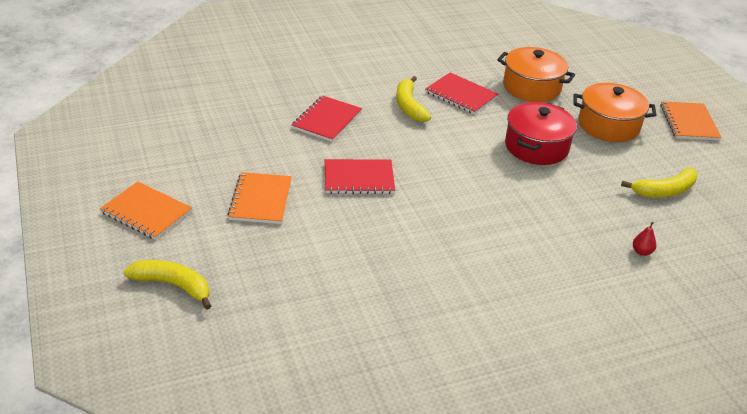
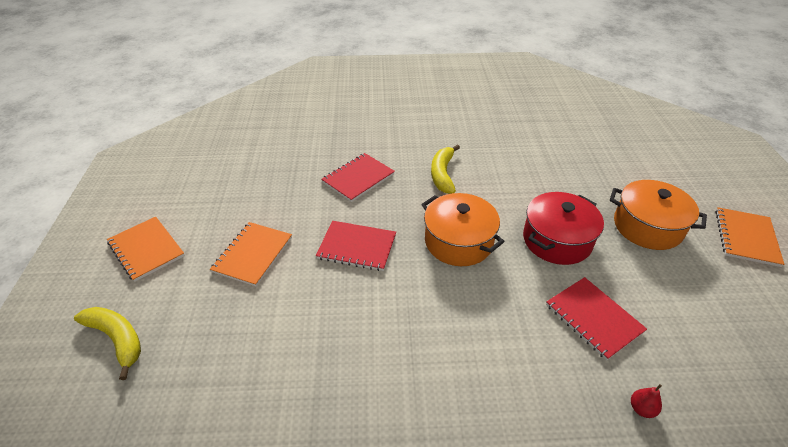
camera: 20 degrees right, 5 degrees up
(461, 95) = (499, 169): red notebook -> red notebook (593, 318)
(531, 87) = (575, 170): orange pot -> orange pot (458, 241)
(664, 191) = (694, 324): yellow banana -> none

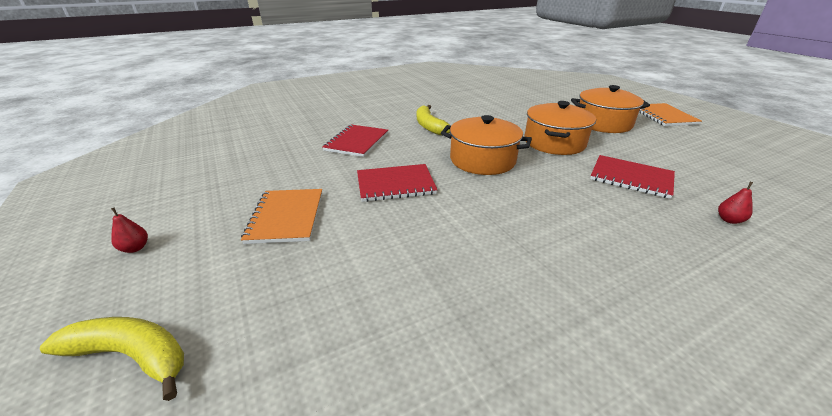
camera: 25 degrees left, 10 degrees down
(146, 249) = (135, 248): orange notebook -> red pear
(557, 240) = (554, 142): red pot -> orange pot

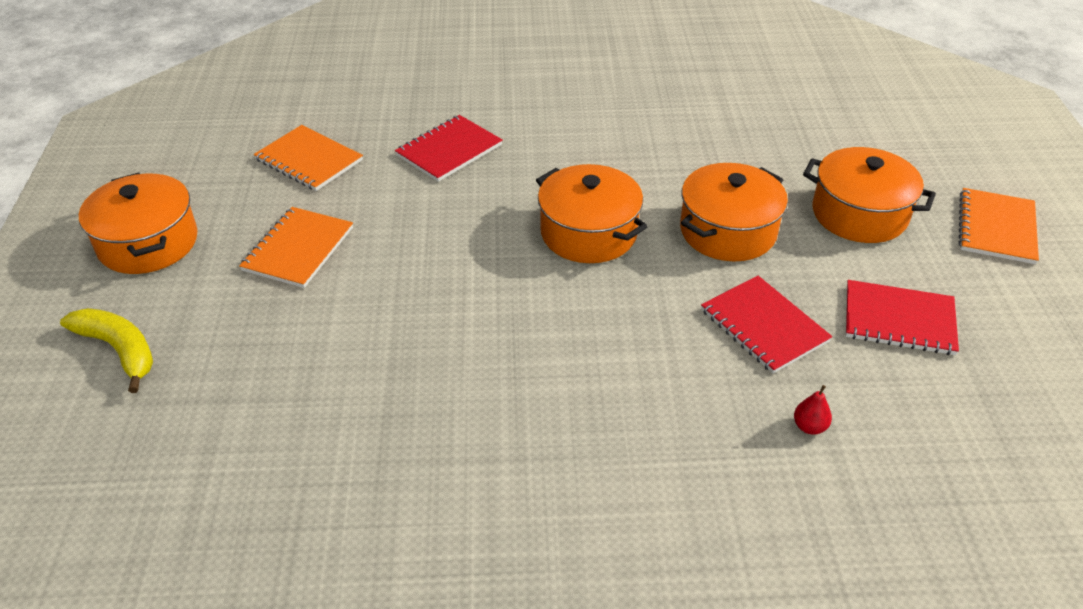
camera: 25 degrees right, 10 degrees up
(135, 248) = (148, 243): red pear -> orange pot
(259, 165) = (309, 160): none -> orange notebook
(395, 184) = (444, 239): red notebook -> red notebook (899, 320)
(429, 126) = (573, 145): yellow banana -> none

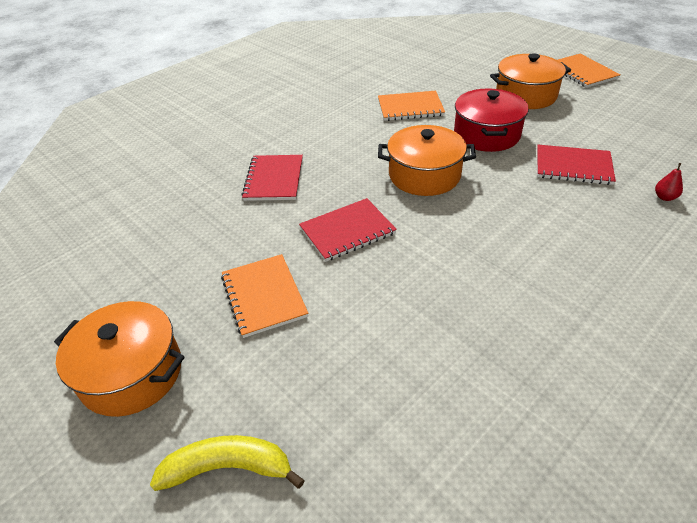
camera: 40 degrees left, 0 degrees up
(309, 160) = (183, 238): orange notebook -> orange notebook (410, 108)
(728, 231) = (486, 134): orange pot -> red pot
(899, 320) = (614, 129): red notebook -> red notebook (347, 231)

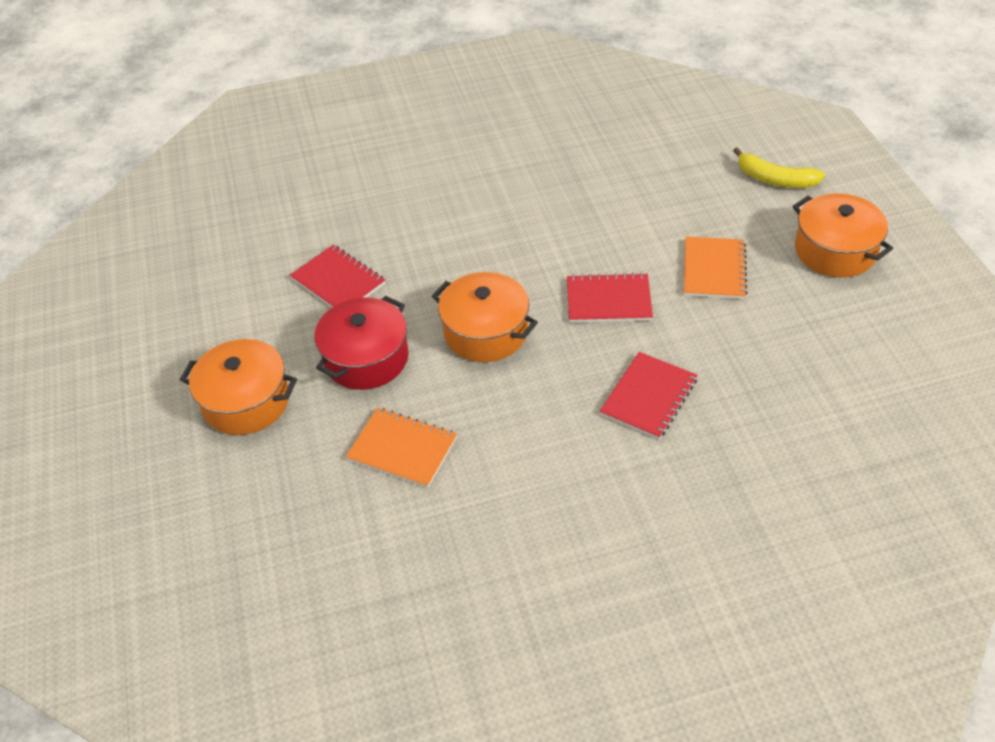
camera: 150 degrees left, 5 degrees up
(582, 72) = (124, 411): orange notebook -> none
(664, 197) = (312, 223): red pear -> none

